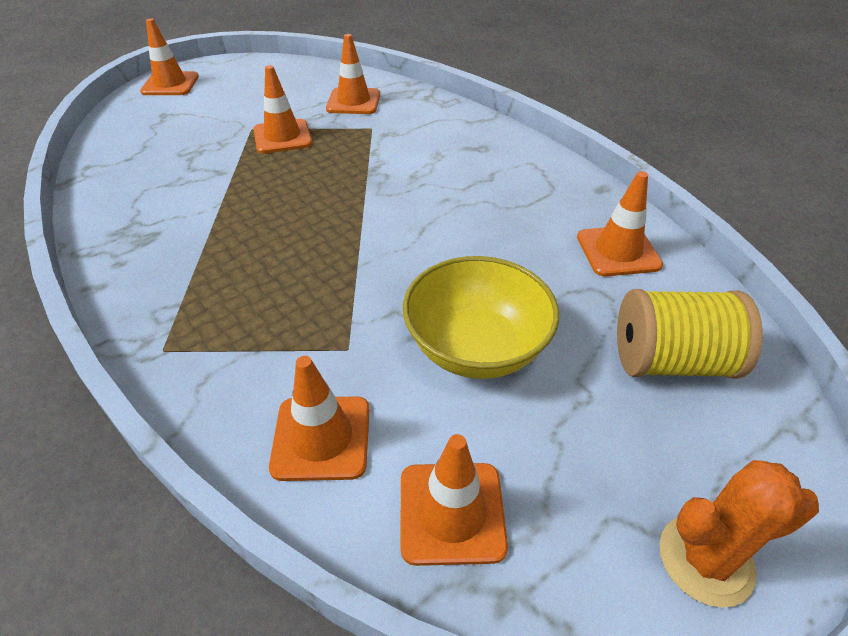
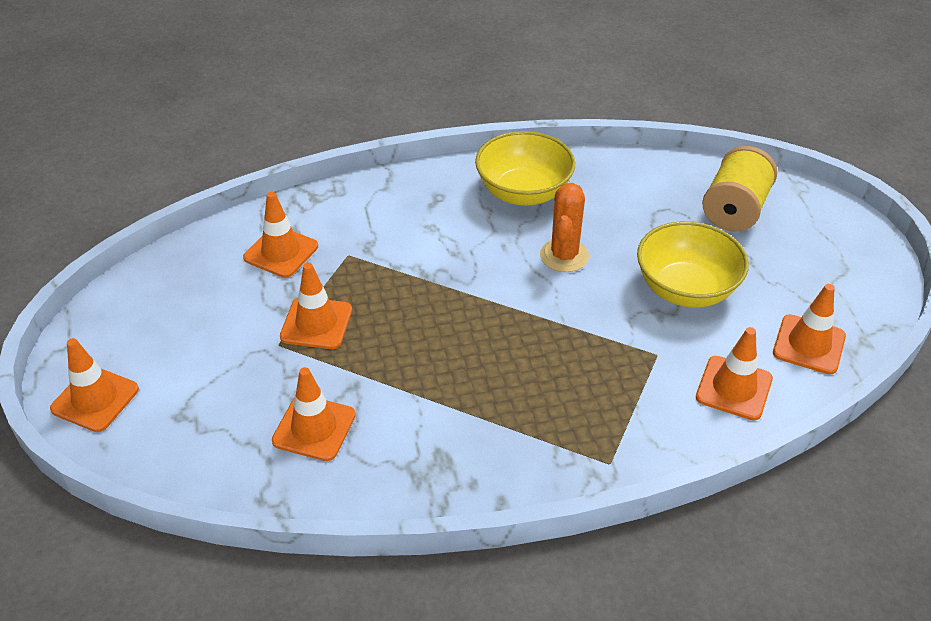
camera: 65 degrees left, 0 degrees up
(534, 190) = (523, 192): none -> yellow bowl
(618, 251) = (622, 183): orange traffic cone -> orange traffic cone (314, 428)
(705, 559) = (864, 261): orange cactus -> orange cactus (564, 256)

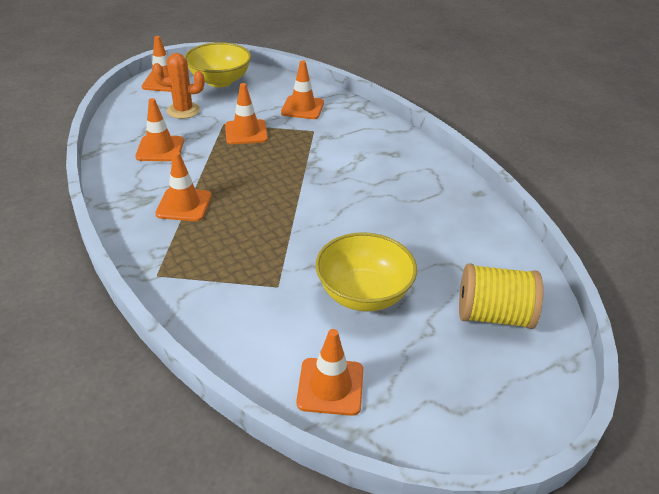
camera: 70 degrees right, 5 degrees down
(523, 192) = (427, 190): yellow bowl -> yellow bowl (220, 81)
(564, 256) = (366, 221): orange cactus -> orange cactus (183, 110)
(734, 388) = (255, 337): orange traffic cone -> orange traffic cone (184, 205)

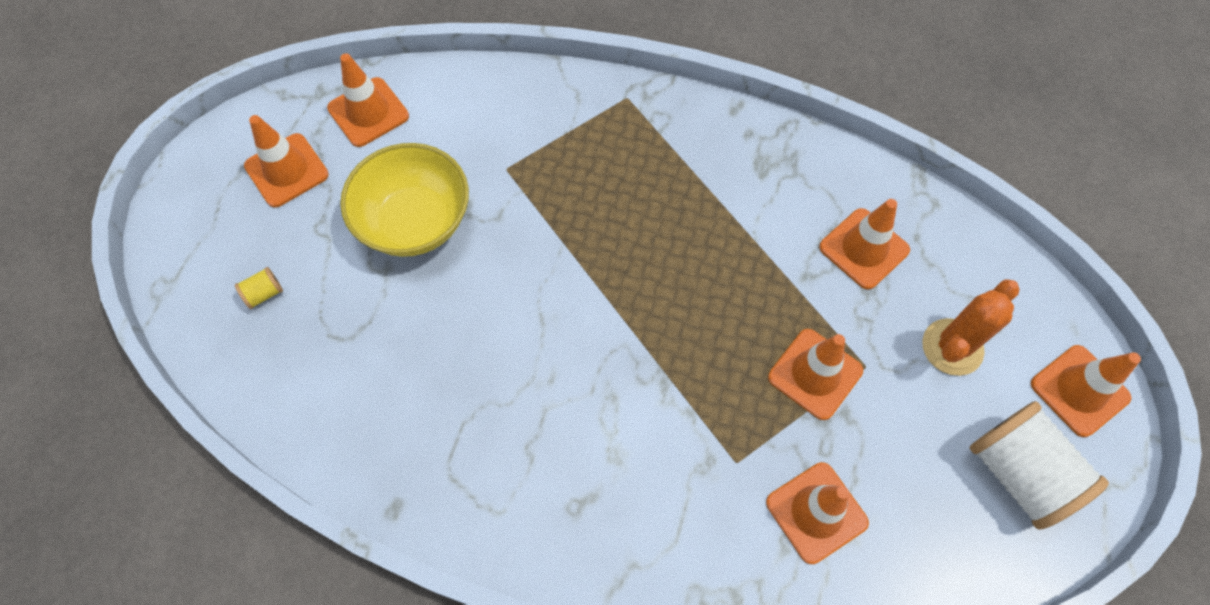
camera: 140 degrees right, 25 degrees up
(184, 205) = (715, 190): orange traffic cone -> orange traffic cone (286, 170)
(220, 81) = (1018, 473): yellow bowl -> white spool
(493, 315) = (264, 293): yellow spool -> yellow spool, size x0.40

